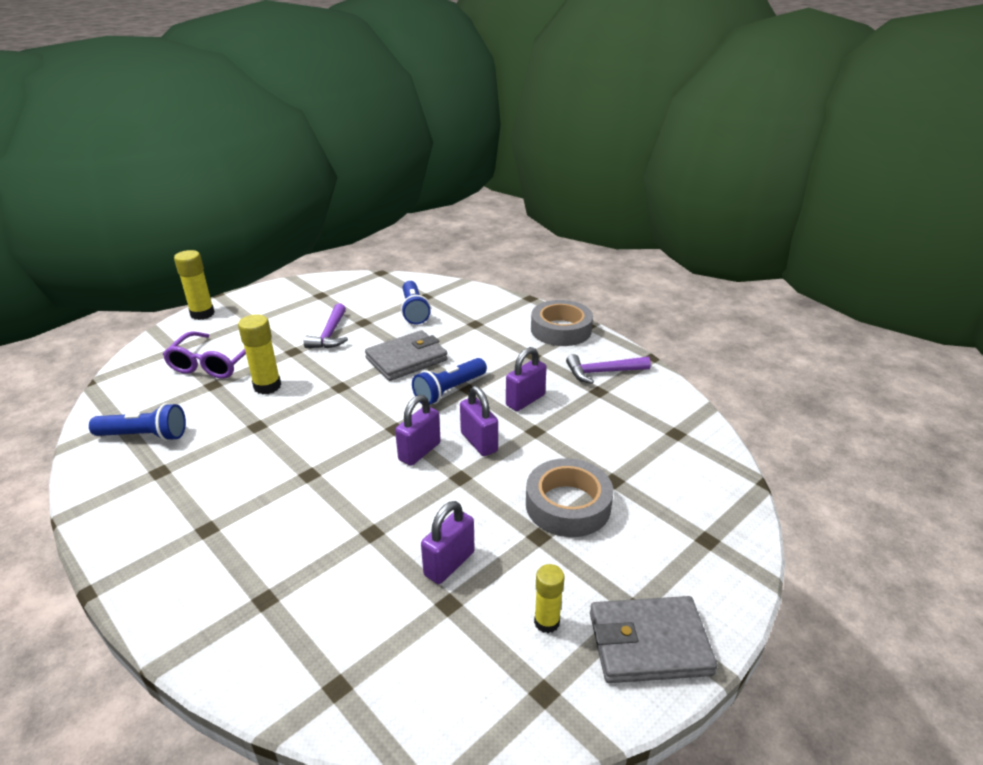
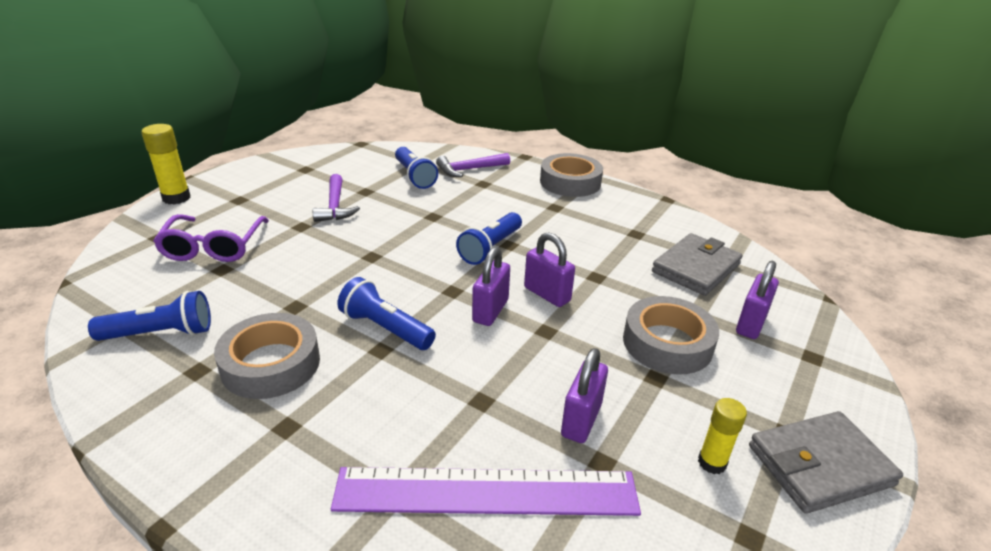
camera: 15 degrees left, 0 degrees up
(217, 474) = (271, 364): none -> grey tape
(267, 386) = (288, 264): yellow glue stick -> none
(321, 456) = (385, 328): none -> blue flashlight
(338, 610) = (486, 491): none -> purple ruler
(406, 359) = (430, 223): grey wallet -> grey wallet (696, 268)
(525, 400) = (571, 249): purple padlock -> purple padlock (751, 324)
(602, 372) = (630, 216): purple hammer -> purple hammer (469, 169)

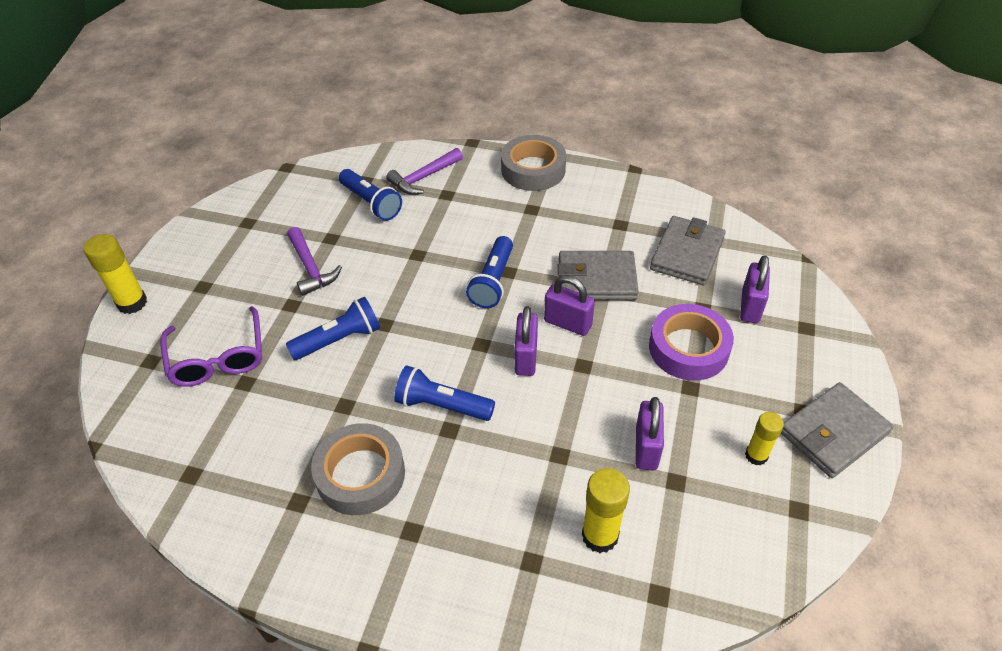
camera: 15 degrees left, 15 degrees up
(161, 333) = (237, 474): blue flashlight -> blue flashlight (339, 339)
(486, 491) = (600, 536): purple ruler -> yellow glue stick
(593, 268) = (596, 279): none -> grey wallet
(667, 343) = (688, 348): grey tape -> purple tape

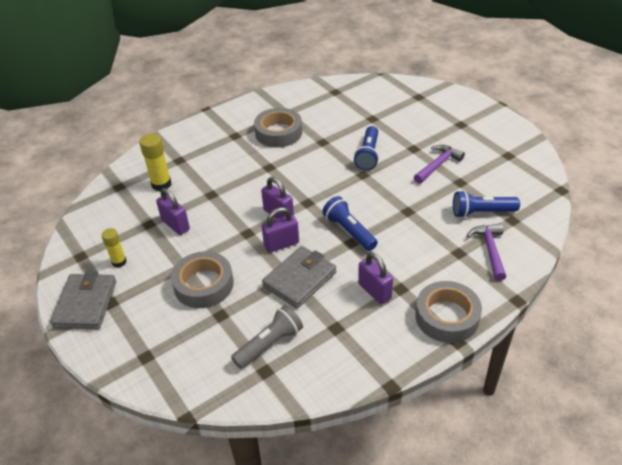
camera: 130 degrees right, 5 degrees down
(132, 303) = (469, 100): yellow glue stick -> none
(218, 357) = (398, 115): purple glasses -> none
(311, 268) = (438, 165): purple hammer -> purple hammer turned 120 degrees clockwise
(441, 405) = (285, 171): blue flashlight -> none
(687, 254) = (269, 344): grey wallet -> grey flashlight
(688, 348) = (203, 284): purple tape -> grey tape
(750, 306) = (193, 340): purple padlock -> purple padlock (374, 291)

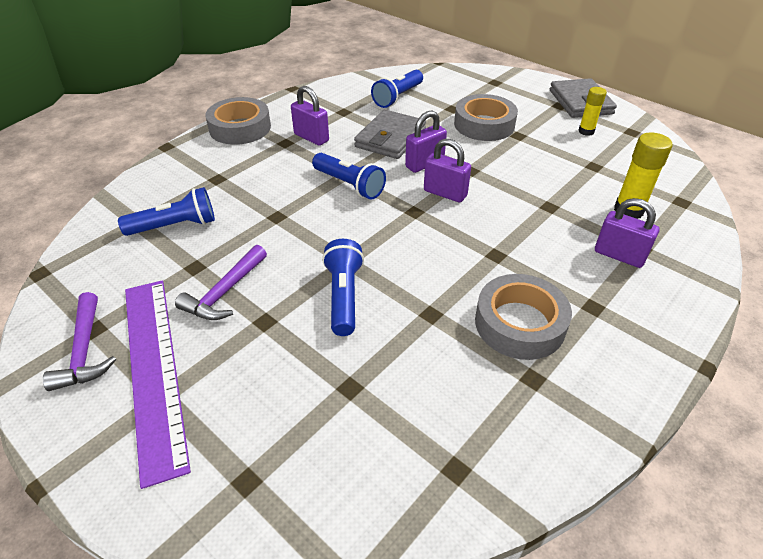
camera: 165 degrees right, 0 degrees up
(175, 225) = (561, 168): purple padlock -> purple padlock (619, 255)
(269, 344) = (398, 97): grey flashlight -> blue flashlight
(468, 134) = (154, 369): none -> purple ruler
(490, 250) = (179, 185): purple hammer -> purple hammer (84, 351)

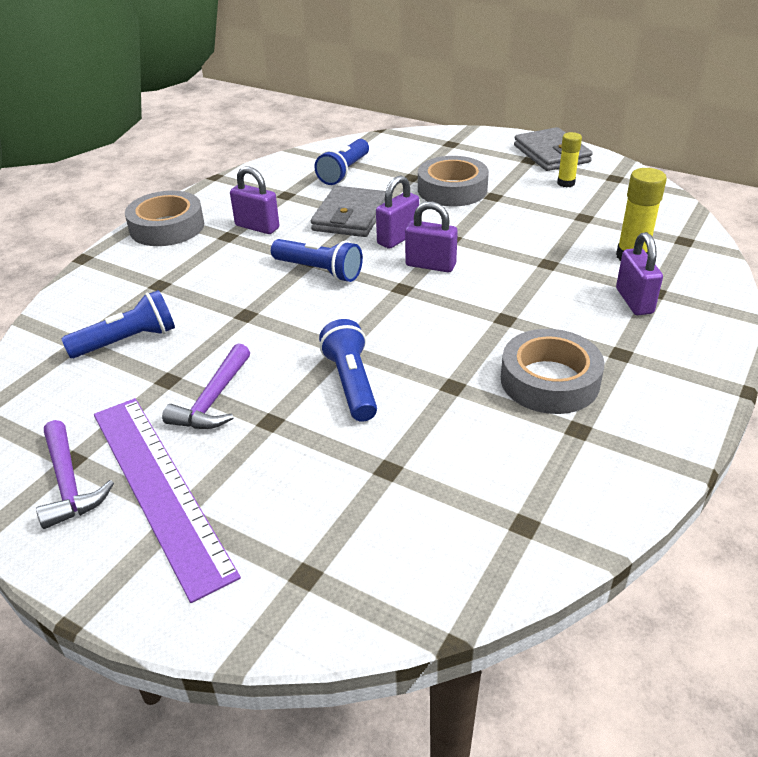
camera: 10 degrees left, 5 degrees down
(619, 255) = (634, 301): purple padlock -> purple padlock turned 60 degrees clockwise

